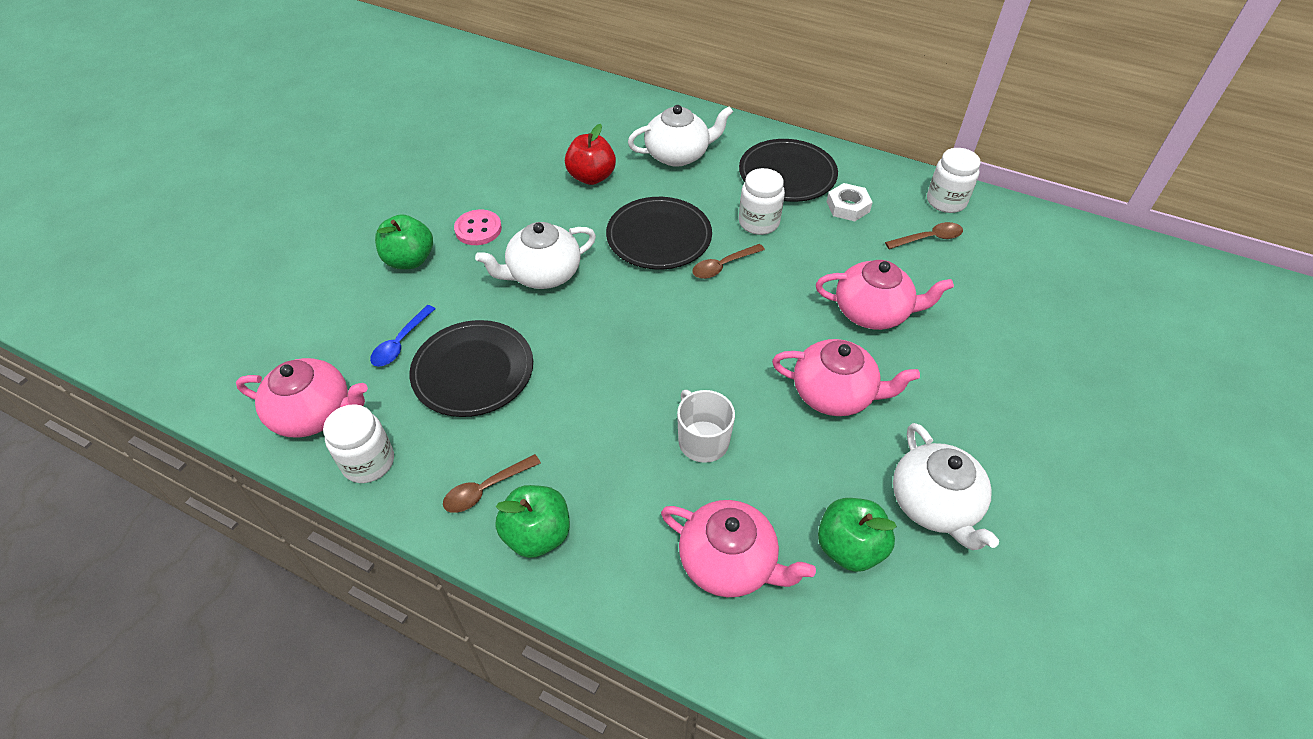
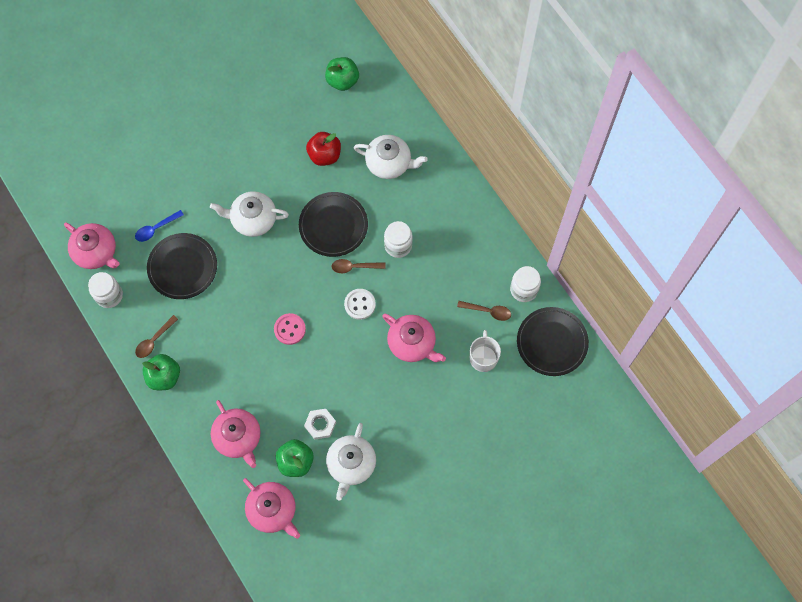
camera: 30 degrees right, 20 degrees up
(409, 260) = (187, 170): green apple -> green apple (342, 81)
(478, 229) = (236, 165): pink button -> pink button (290, 329)
(486, 489) = (154, 340): brown spoon -> brown spoon turned 45 degrees counterclockwise
(702, 440) = (268, 370): white mug -> white mug (483, 357)
(765, 301) = (360, 304): none -> white button
(787, 174) = (444, 215): black plate -> black plate (552, 342)
(834, 394) = (351, 381): pink teapot -> pink teapot (273, 510)
(848, 206) = (460, 261): white nut -> white nut (320, 425)

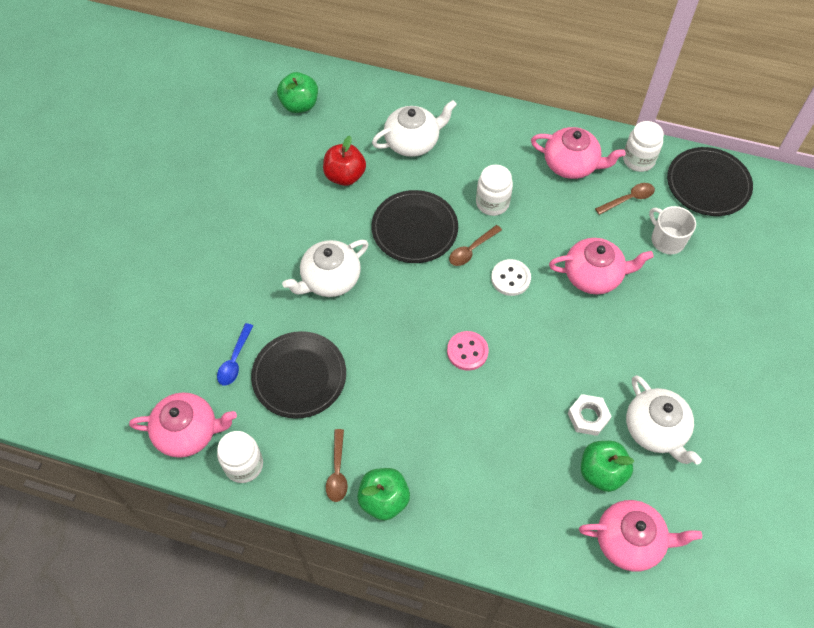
camera: 40 degrees left, 10 degrees down
(238, 437) = (521, 497): pink teapot -> pink teapot (571, 164)

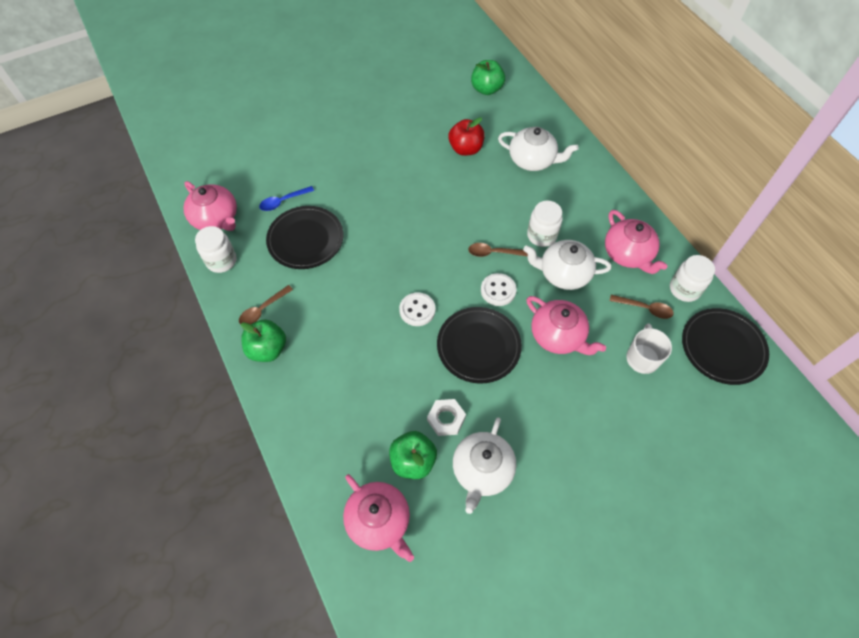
camera: 45 degrees right, 0 degrees up
(330, 279) = (386, 200): white teapot -> white teapot (563, 273)
(414, 229) = (472, 212): black plate -> black plate (478, 346)
(467, 351) = (417, 310): pink button -> white button

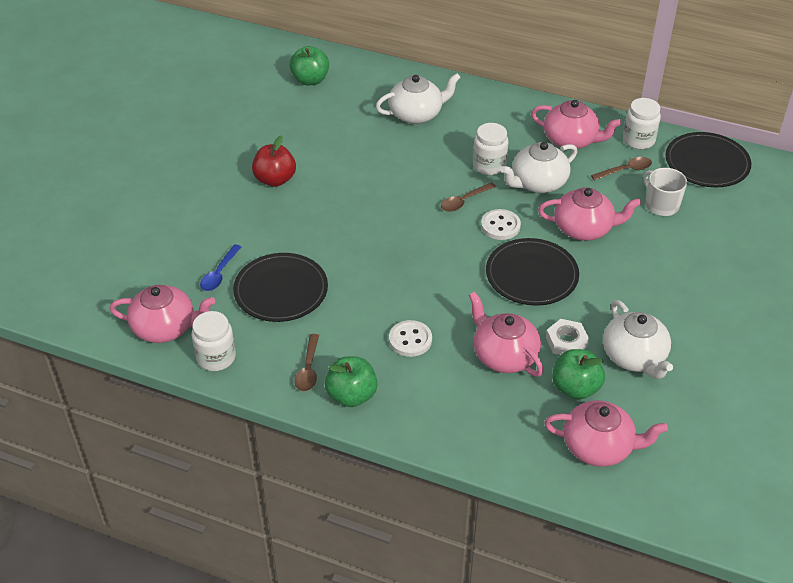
camera: 40 degrees left, 15 degrees down
(392, 396) = (504, 355): none -> pink teapot
(417, 310) = (450, 281): white button -> white button (410, 340)
(465, 149) = (347, 136): red apple -> red apple (275, 179)

